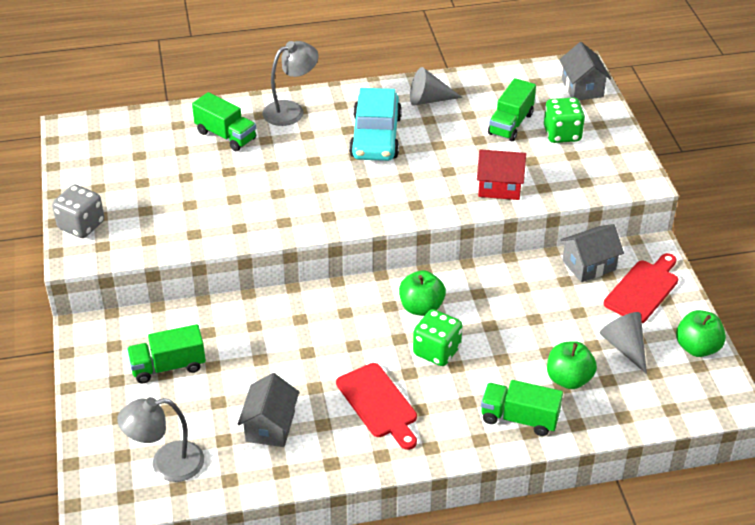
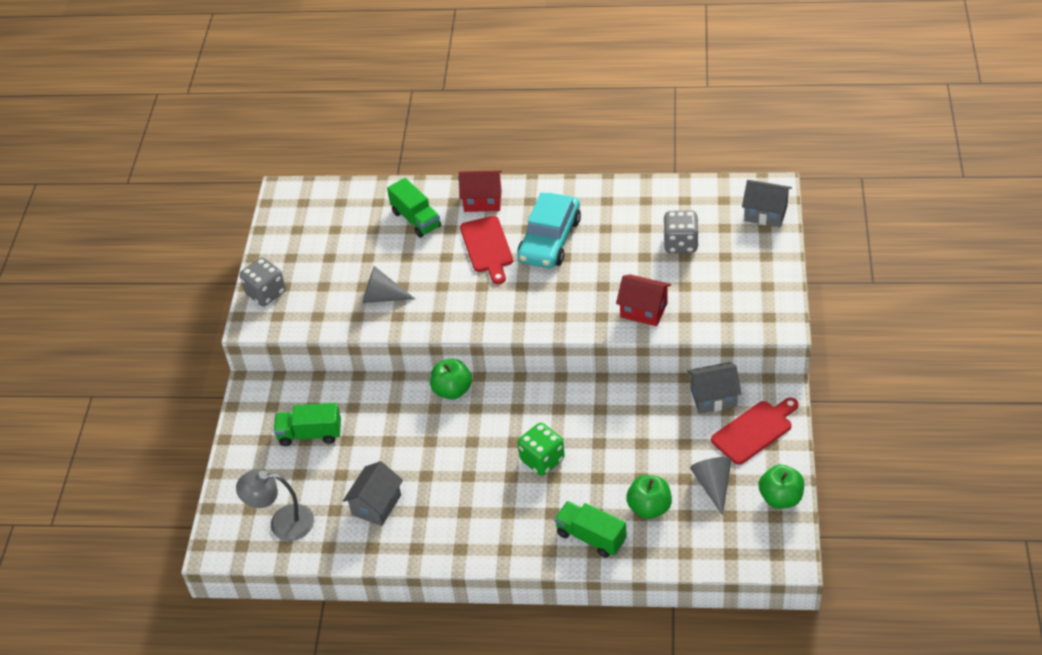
camera: 20 degrees right, 5 degrees up
(291, 110) = (482, 200): grey lamp -> red house
(378, 403) = (474, 500): red cutting board -> red cutting board (487, 247)
(421, 307) = (544, 415): green apple -> green apple (452, 390)
(429, 100) = (613, 207): grey cone -> grey cone (382, 297)
(511, 124) = (680, 244): green truck -> grey dice
(562, 134) = (725, 262): green dice -> none
(582, 88) = (765, 213): grey house -> grey house turned 75 degrees counterclockwise

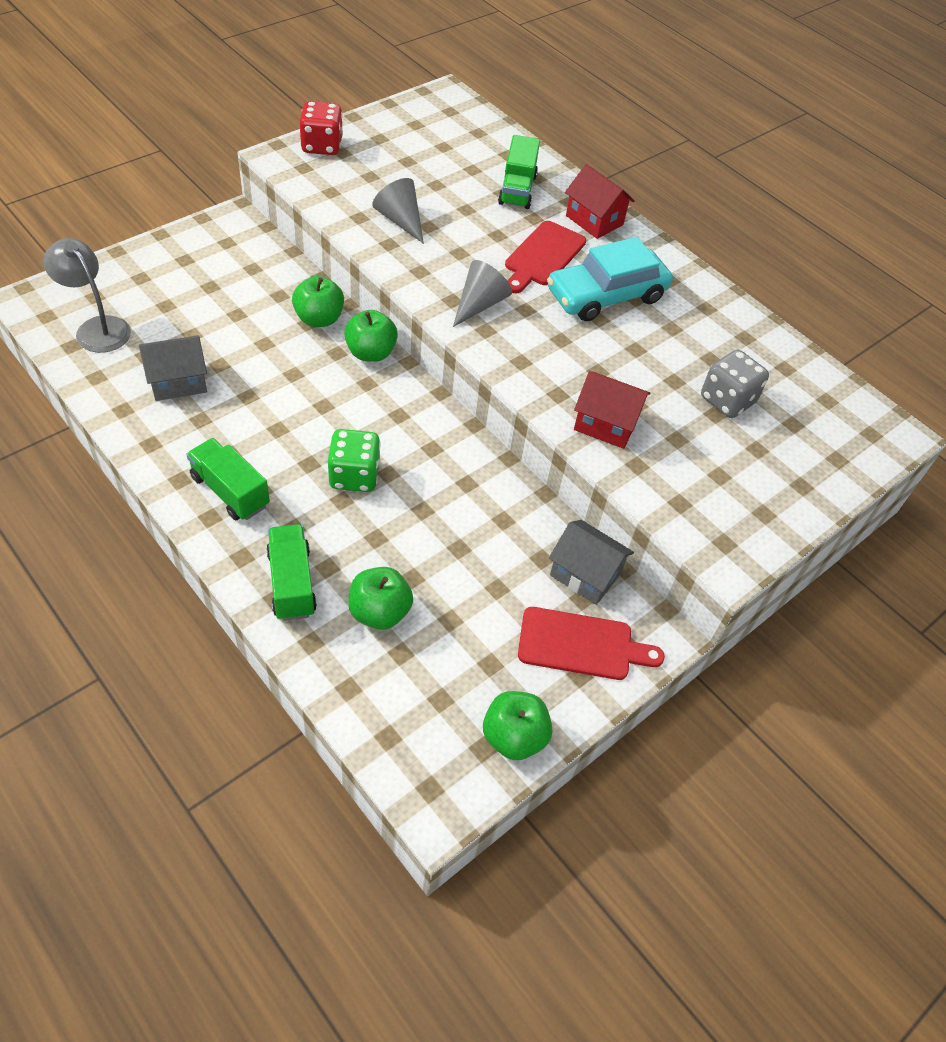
camera: 35 degrees right, 5 degrees up
(266, 293) = (322, 146): grey dice -> red dice
(310, 434) = (219, 285): green truck -> green truck (230, 491)
(396, 399) = (319, 319): none -> green apple
(644, 310) = (606, 424): red house -> red house turned 45 degrees counterclockwise
(713, 485) = (467, 654): grey cone -> grey cone (479, 304)
(765, 213) = (857, 448): grey house -> none

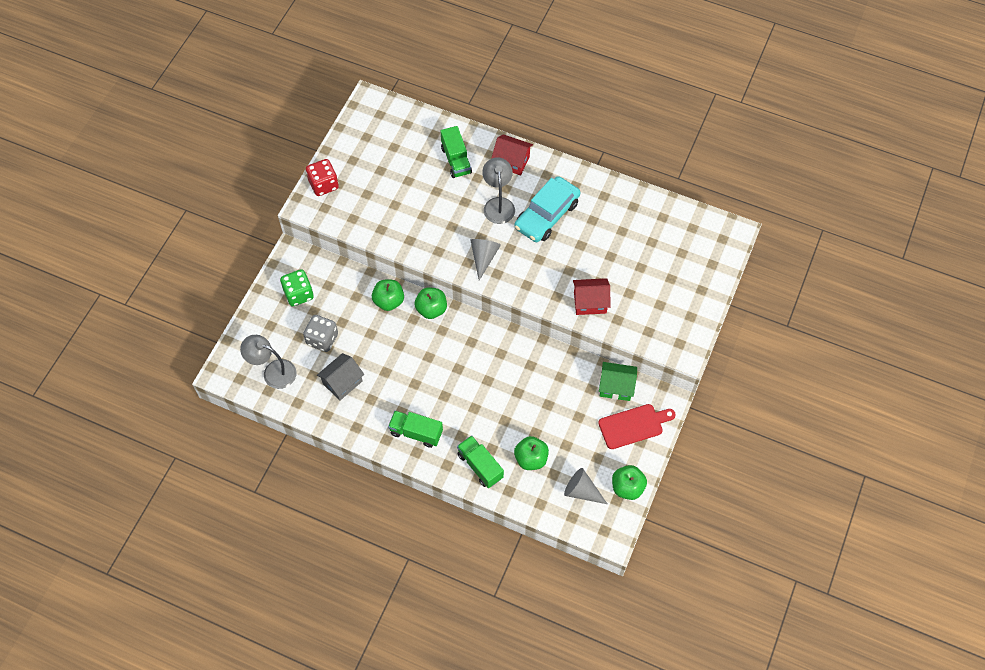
camera: 20 degrees left, 10 degrees up
(354, 476) = (472, 391): green dice -> green dice (299, 294)
(400, 220) = (405, 219): grey cone -> grey cone (581, 491)
(543, 256) = (498, 204): red cutting board -> grey lamp
(585, 574) = (616, 387): grey house -> green house
(727, 400) = (642, 255): grey dice -> grey dice (322, 339)

